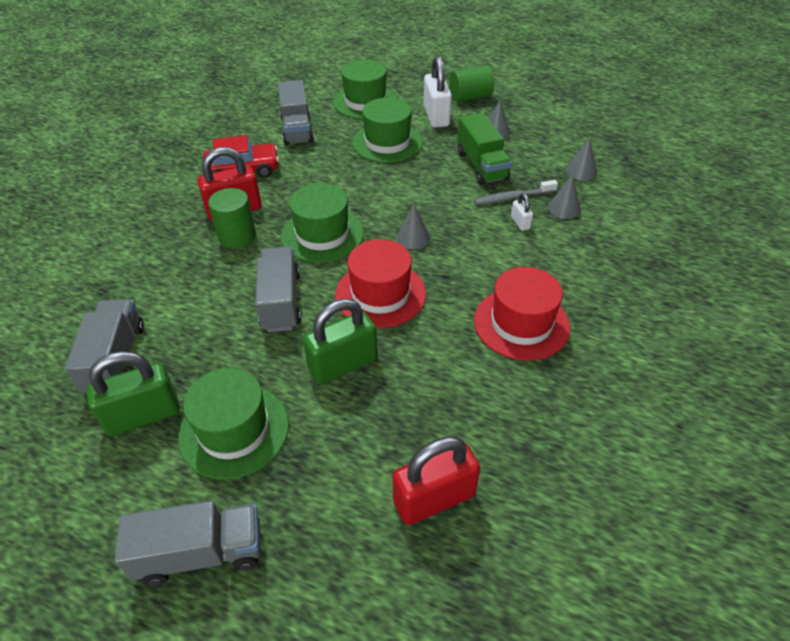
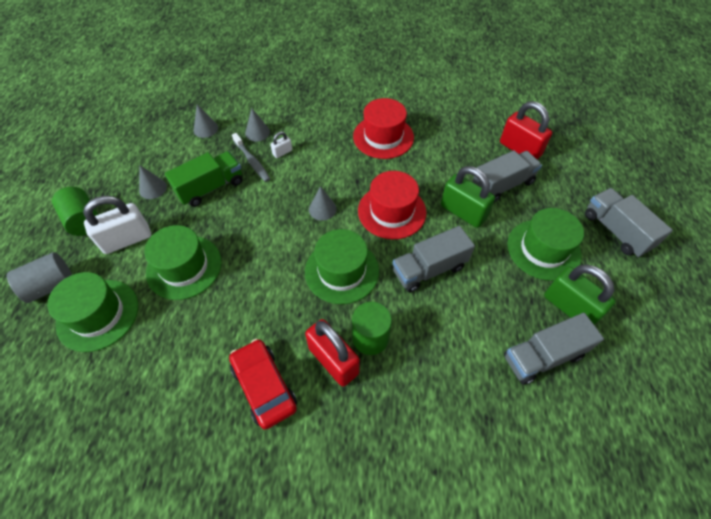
camera: 110 degrees left, 10 degrees up
(297, 129) = (169, 365): grey truck -> grey truck (502, 185)
(406, 83) = (51, 285): none -> grey cylinder

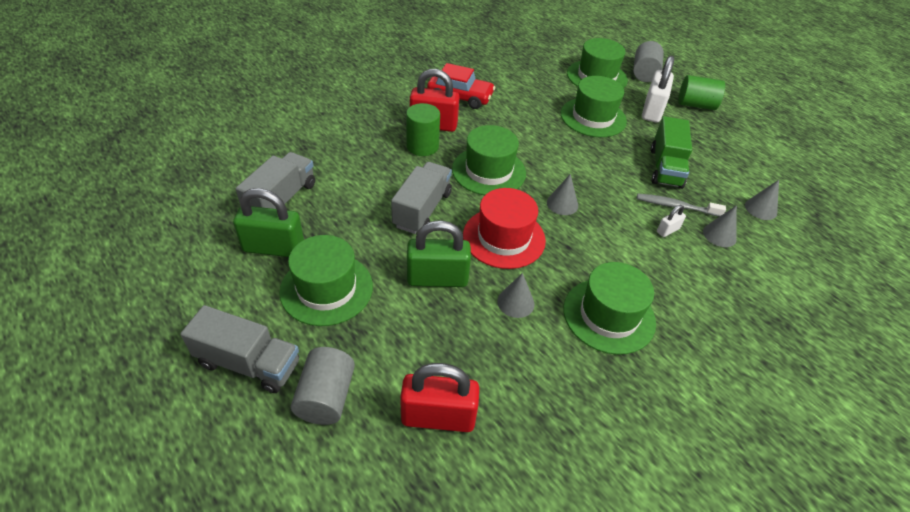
camera: 135 degrees right, 10 degrees down
(153, 188) = (699, 144): grey cone -> grey cone (515, 302)
(282, 152) = (667, 230): white padlock -> white padlock turned 45 degrees clockwise
(383, 137) = (609, 315): red hat -> green hat
(502, 185) = (420, 339): grey truck -> none
(575, 188) = (326, 397): none -> grey cylinder

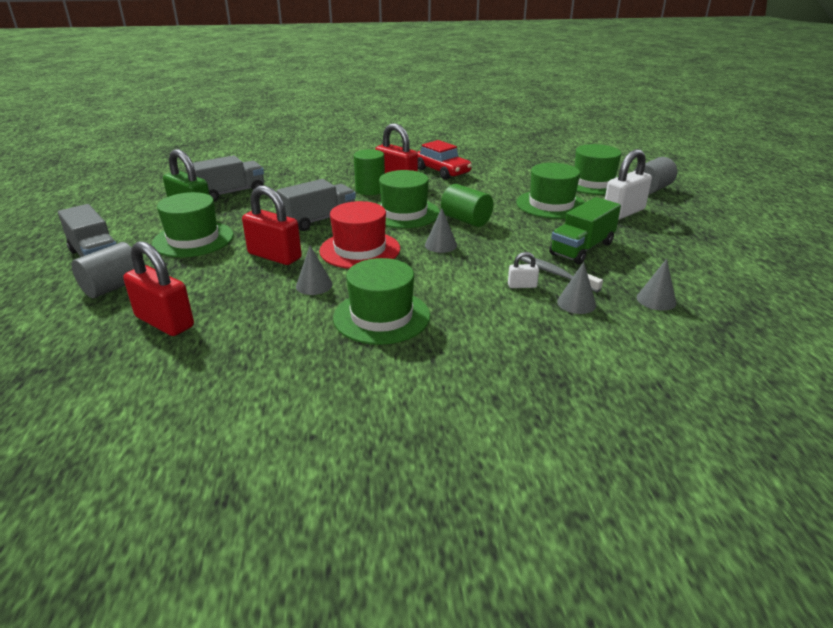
camera: 35 degrees right, 15 degrees down
(437, 278) = (274, 256): green padlock -> red padlock
(696, 105) = (682, 219): green cylinder -> green cylinder (466, 220)

